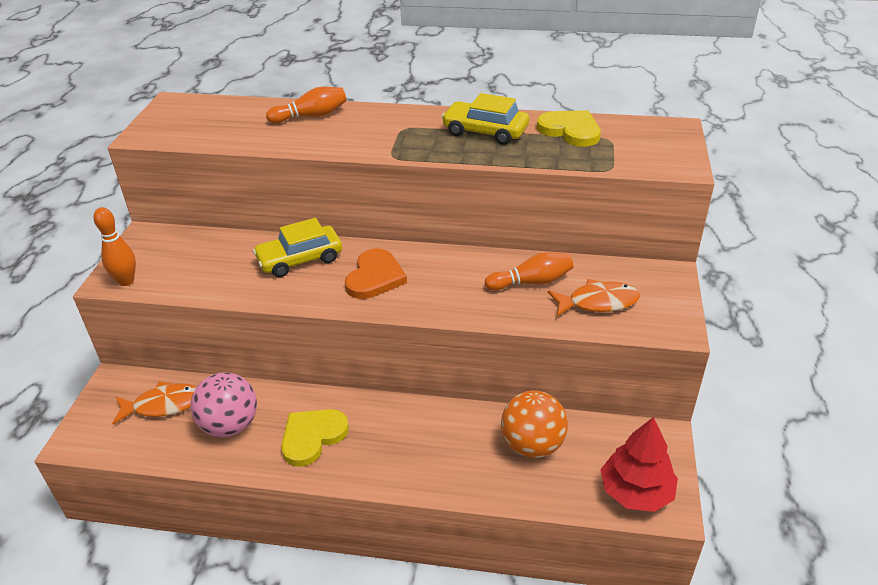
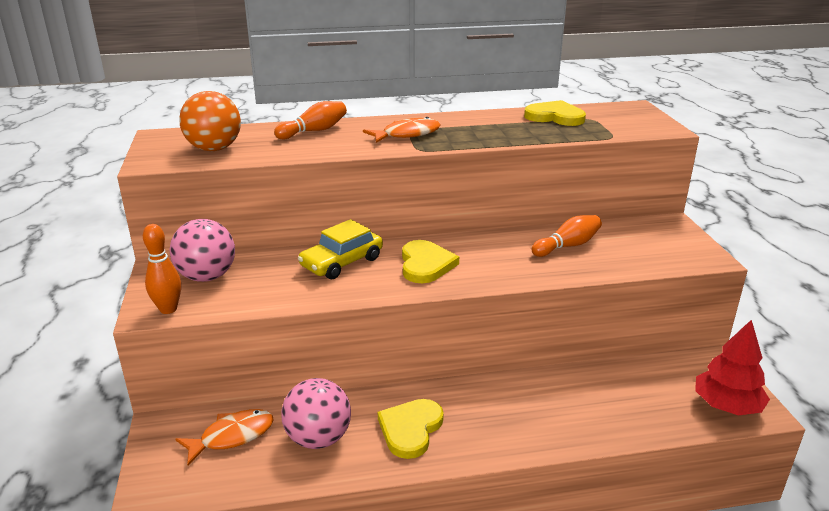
camera: 20 degrees left, 10 degrees down
(176, 252) = (207, 277): none -> pink ball
(375, 277) = (425, 264): orange heart -> yellow heart
(485, 131) = (484, 125): yellow car -> none
(532, 445) = (617, 390): orange ball -> orange ball (214, 149)
(598, 302) = (633, 251): orange fish -> orange fish (407, 134)

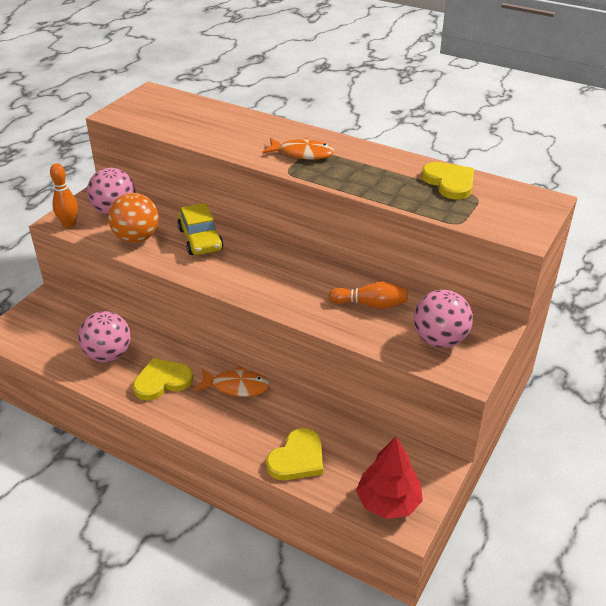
camera: 40 degrees right, 10 degrees up
(214, 149) = (164, 116): orange ball -> orange ball (136, 238)
(232, 436) = (70, 326): orange fish -> orange fish (236, 386)
(314, 131) = (246, 124): orange bowling pin -> none
(342, 262) = (200, 239): yellow car -> yellow car turned 105 degrees counterclockwise
(425, 264) = (248, 268): yellow heart -> yellow heart (297, 458)
(653, 246) = (439, 340): none -> pink ball

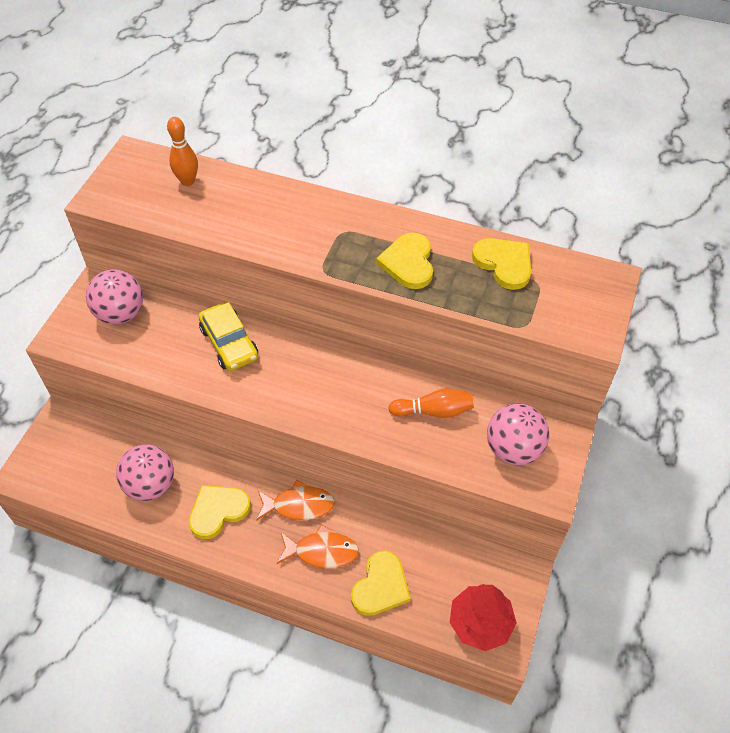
camera: 10 degrees left, 15 degrees up
(69, 224) = (73, 341): orange bowling pin -> orange bowling pin (188, 181)
(136, 238) = (156, 351): orange ball -> none
(302, 153) = (333, 238): orange fish -> orange fish (322, 551)
(363, 174) = (408, 263): none -> yellow heart

